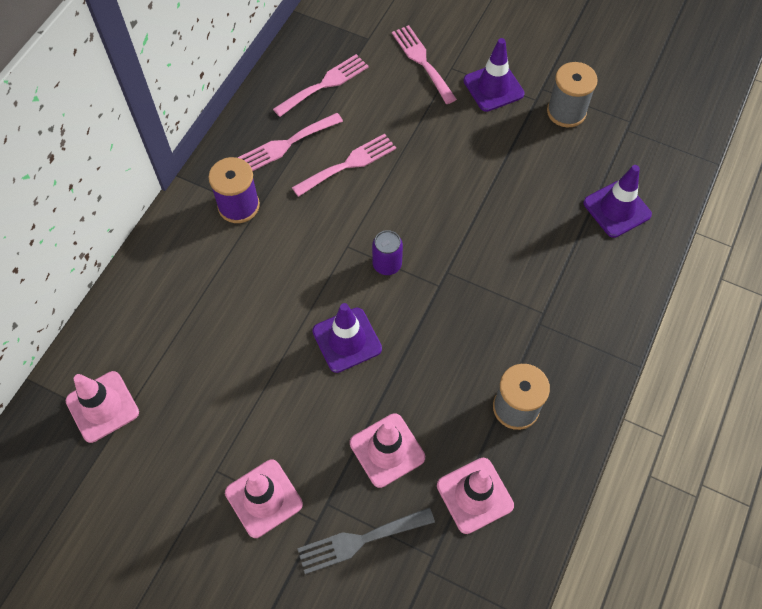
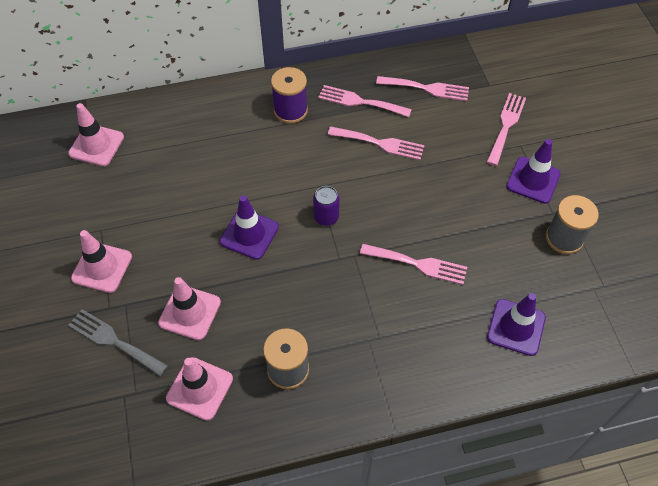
camera: 50 degrees right, 5 degrees down
(499, 231) = (418, 264): none -> pink fork

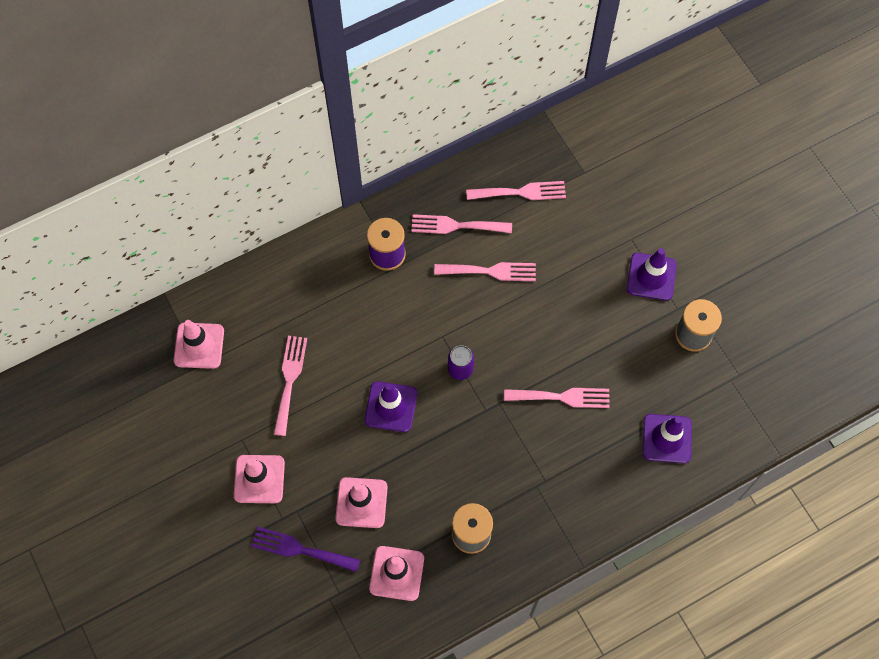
camera: 15 degrees left, 10 degrees up
(114, 341) = (300, 549): grey fork -> purple fork
(506, 126) = (612, 219): pink fork -> pink fork (289, 380)

